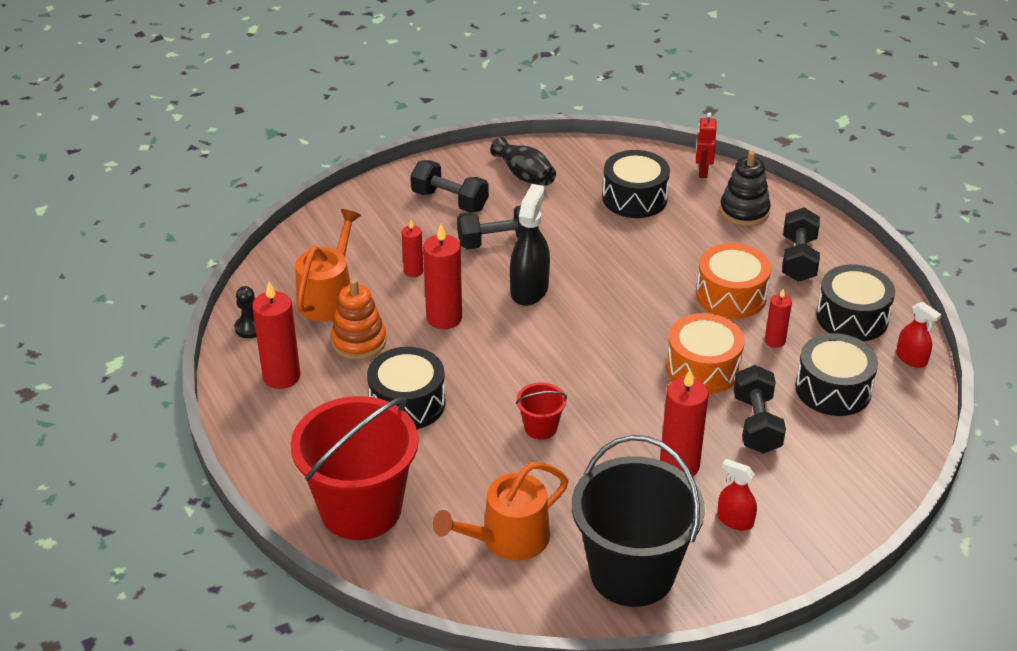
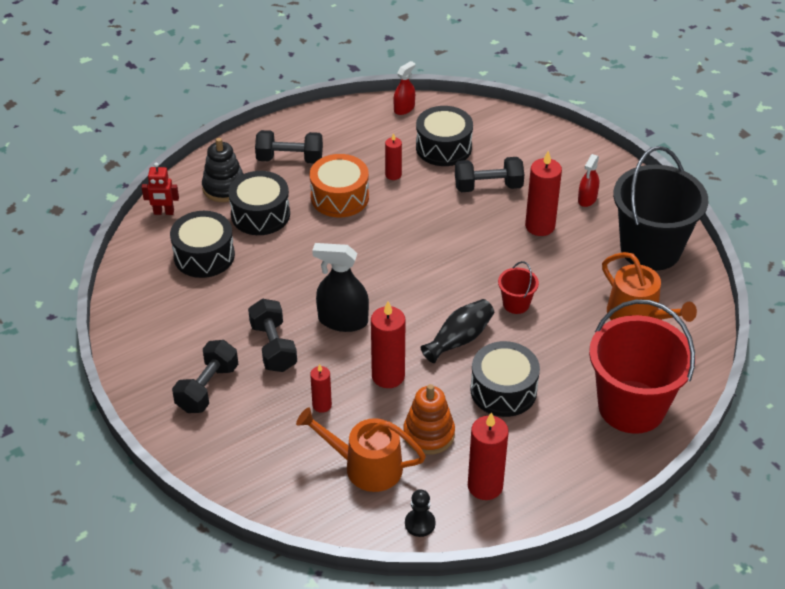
camera: 95 degrees left, 5 degrees up
(524, 175) = (165, 334): black vase -> black vase (459, 339)
(703, 368) = (431, 213): orange drum -> none
(852, 317) = (360, 134): black drum -> black drum (260, 214)

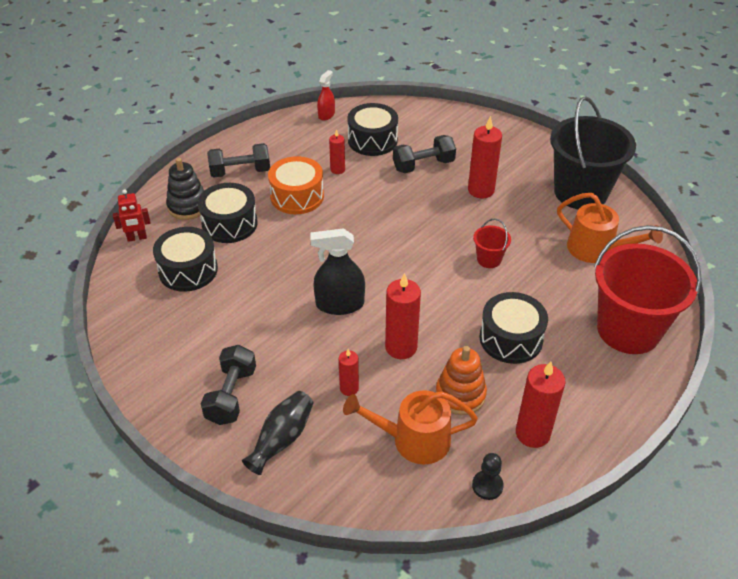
camera: 15 degrees left, 0 degrees up
(273, 347) = (283, 342): black dumbbell -> none
(459, 339) = (452, 300): black vase -> black vase (282, 439)
(587, 199) = (510, 161): red spray bottle -> none

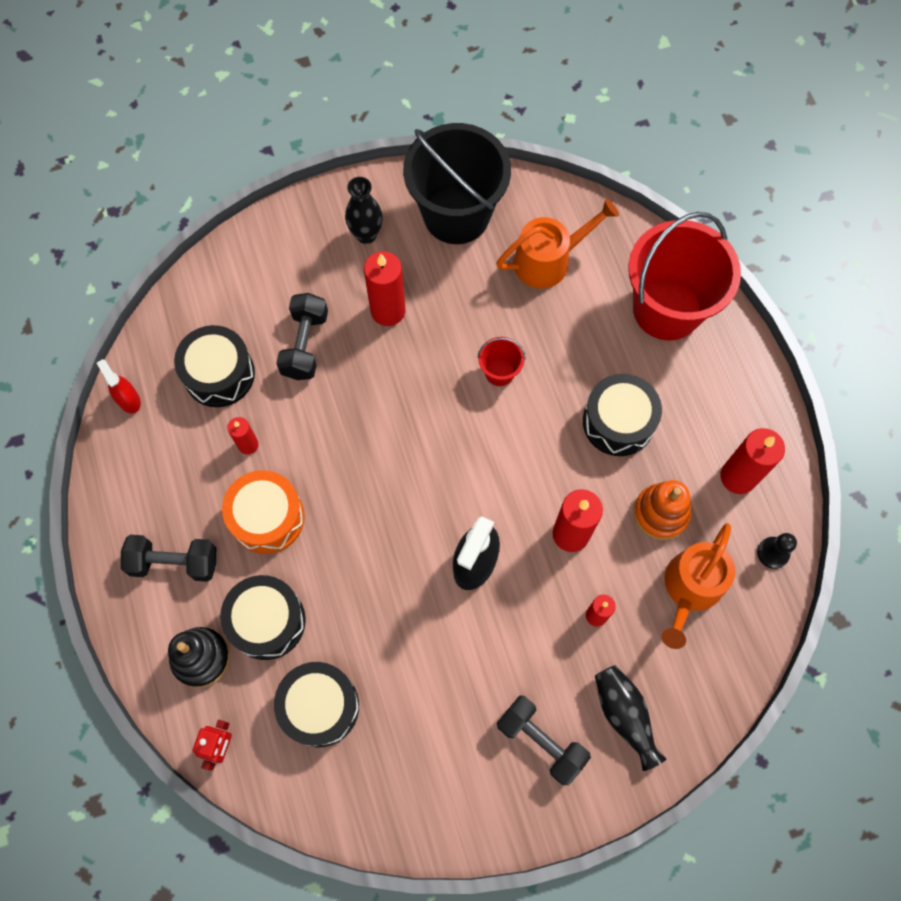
camera: 60 degrees left, 25 degrees up
(240, 172) = (174, 562): black dumbbell -> black dumbbell turned 75 degrees clockwise
(522, 160) = (366, 235): none -> black vase

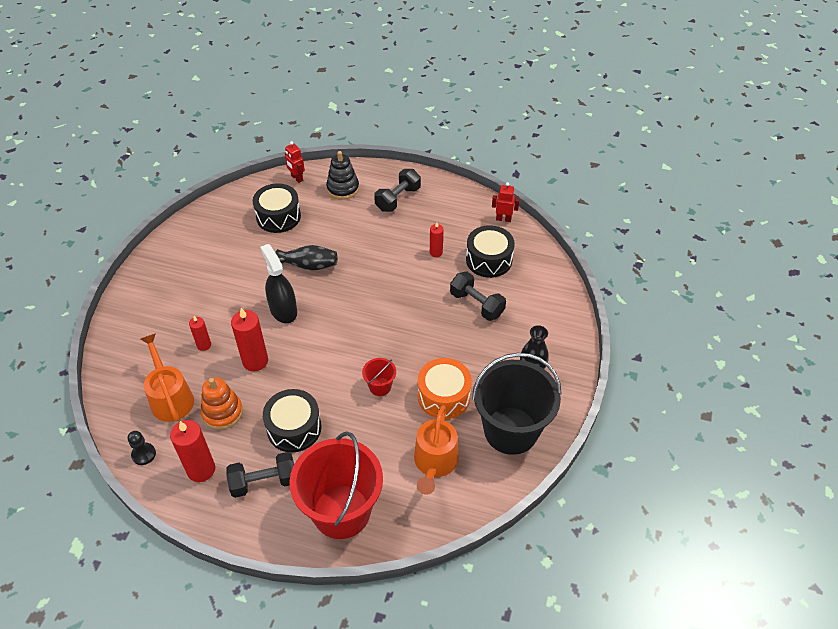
camera: 125 degrees right, 20 degrees down
(128, 400) = (503, 219): red spray bottle -> red robot
(267, 517) = (388, 241): orange drum -> orange drum (444, 396)
(267, 621) = (336, 217): black drum -> none
(388, 311) = (467, 354): red candle -> none
(541, 741) = (175, 286): black dumbbell -> black dumbbell (264, 482)
(624, 715) = (147, 326): black vase -> black vase (309, 265)

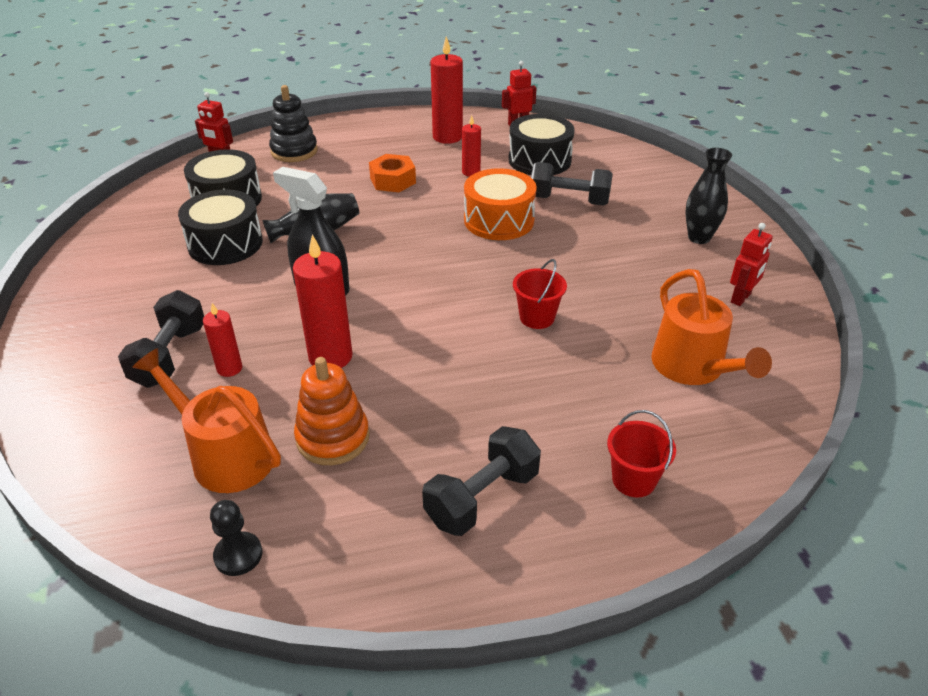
camera: 30 degrees left, 10 degrees down
(201, 470) = (362, 529): red candle -> red candle (447, 137)
(294, 428) = (464, 410): black drum -> black drum (225, 243)
(341, 511) = (633, 480): red bucket -> red bucket, size x0.42
(382, 240) = (393, 180): none -> orange nut
(398, 199) = (375, 141): black dumbbell -> black dumbbell (170, 356)
(444, 396) = (627, 296): orange drum -> orange drum (499, 220)
(511, 430) = (741, 298): black bucket -> red robot

